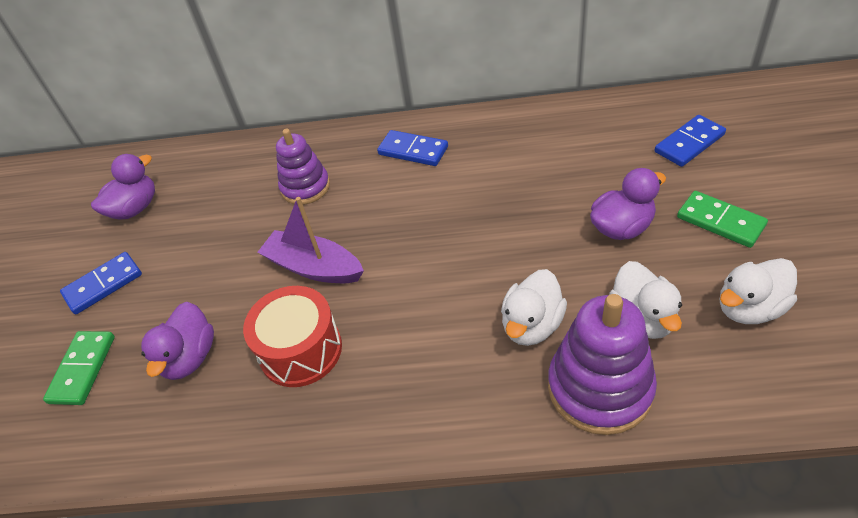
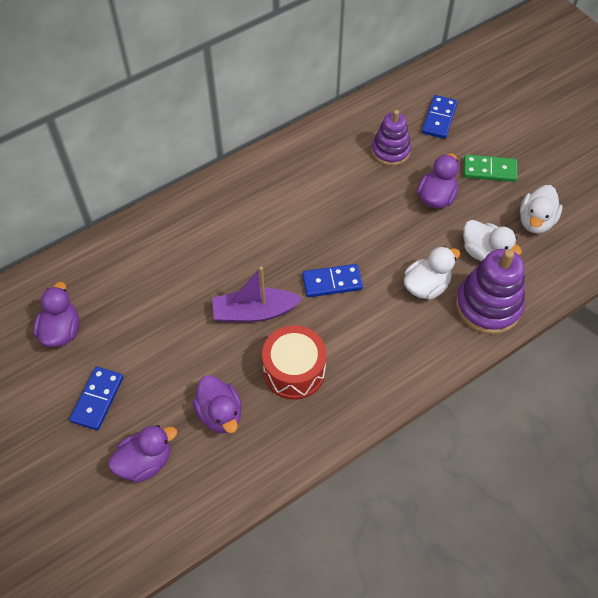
camera: 40 degrees left, 10 degrees up
(83, 369) = (145, 462): green domino -> purple duck
(305, 187) = (194, 255): purple stacking toy -> purple stacking toy (390, 151)
(413, 151) = (254, 193): blue domino -> blue domino (332, 282)
(532, 325) = (426, 286): white duck -> white duck turned 120 degrees counterclockwise

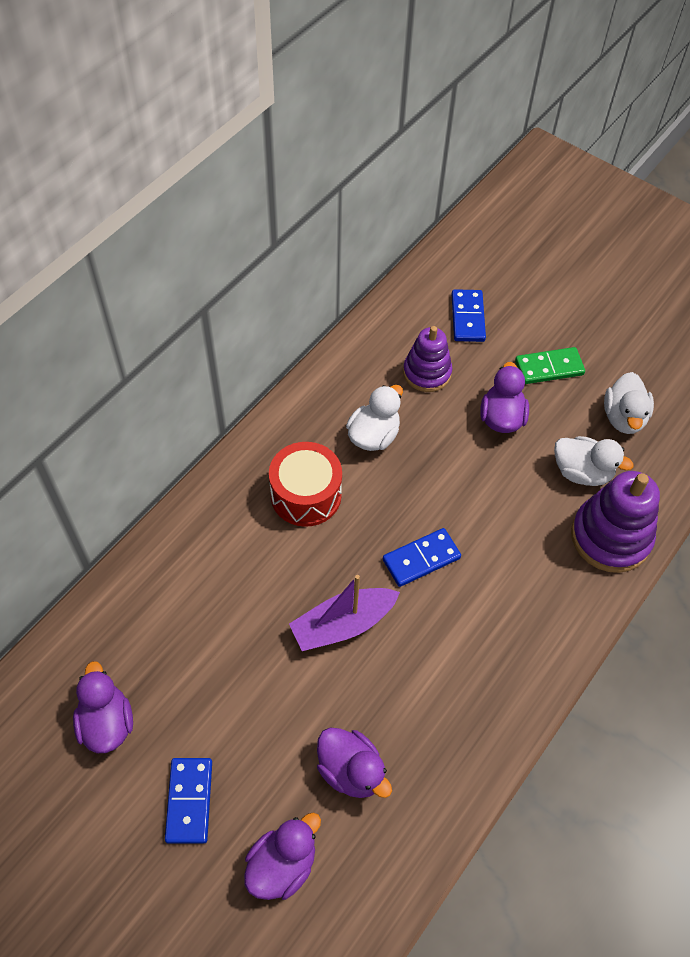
camera: 20 degrees left, 0 degrees up
(294, 371) = (419, 686): red drum -> red drum (306, 495)
(426, 286) = (532, 532): white duck -> white duck (373, 435)

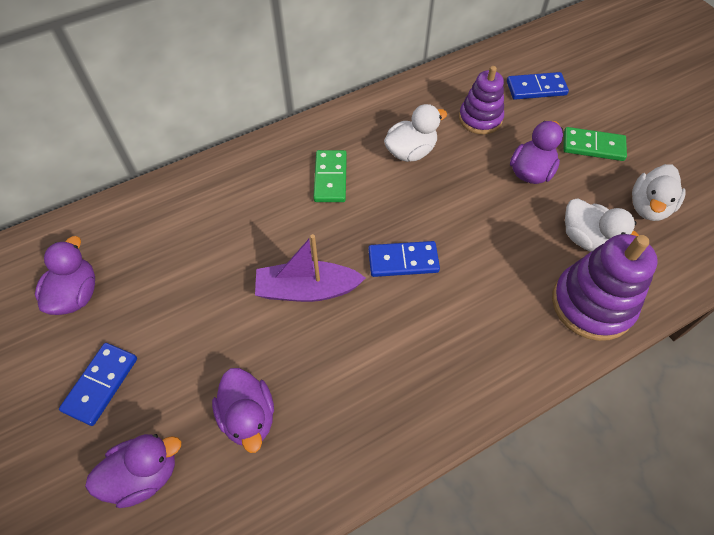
camera: 25 degrees right, 0 degrees up
(306, 495) = (330, 178): red drum -> green domino
(468, 318) = (536, 88): blue domino -> blue domino turned 60 degrees clockwise

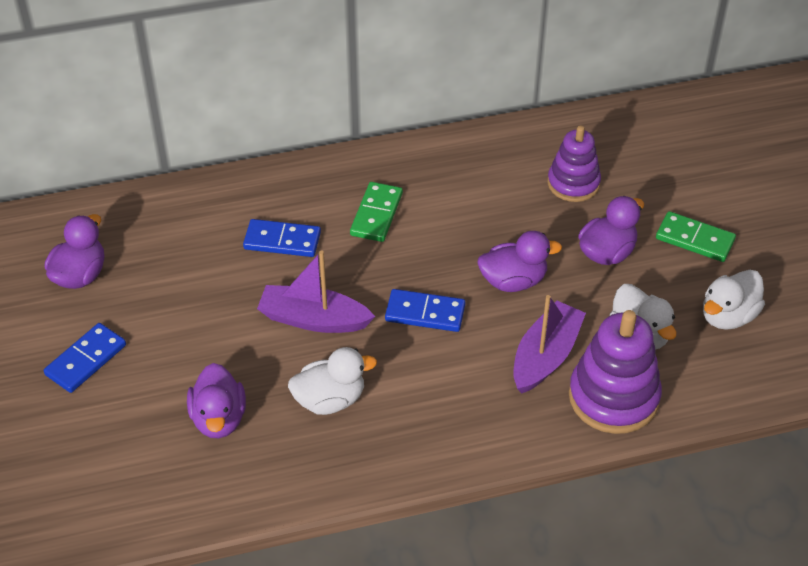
camera: 15 degrees right, 10 degrees down
(144, 474) = (108, 443): purple duck -> purple duck (513, 281)
(410, 151) = (477, 204): white duck -> white duck (330, 400)
(520, 278) = (545, 356): none -> purple boat
(536, 88) = (656, 162): blue domino -> blue domino (282, 241)

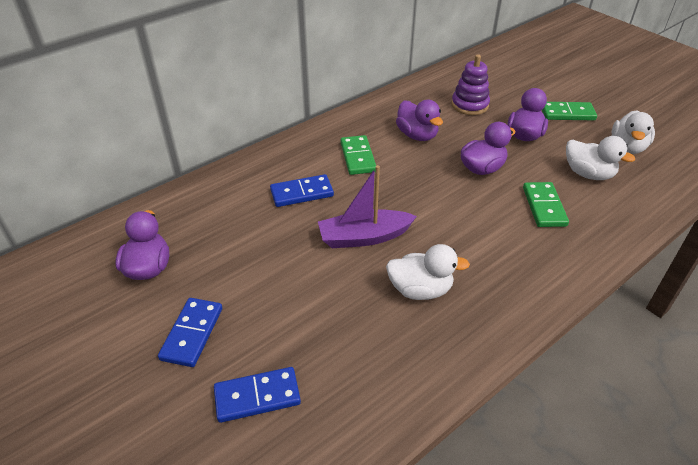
camera: 25 degrees left, 5 degrees down
(219, 419) = (341, 338): purple duck -> purple duck (417, 135)
(330, 400) = (420, 289): white duck -> white duck turned 45 degrees clockwise
(425, 313) = (441, 206): blue domino -> blue domino (257, 396)
(545, 356) = (544, 206): purple boat -> green domino
(613, 397) = (610, 216): purple stacking toy -> none

